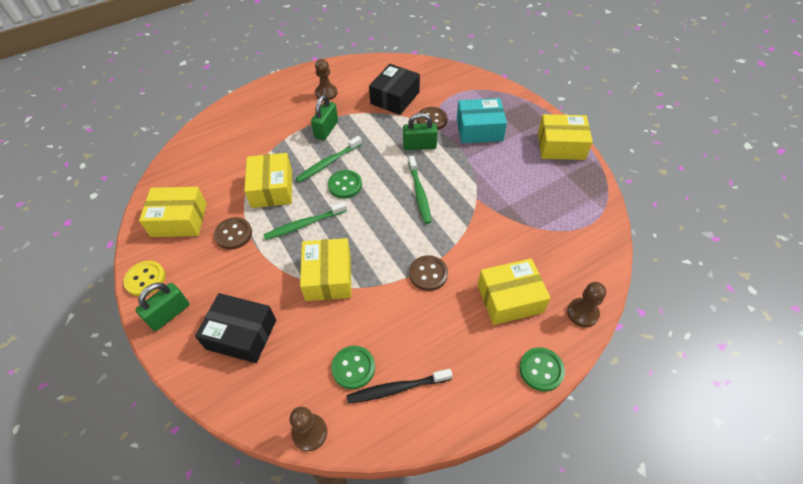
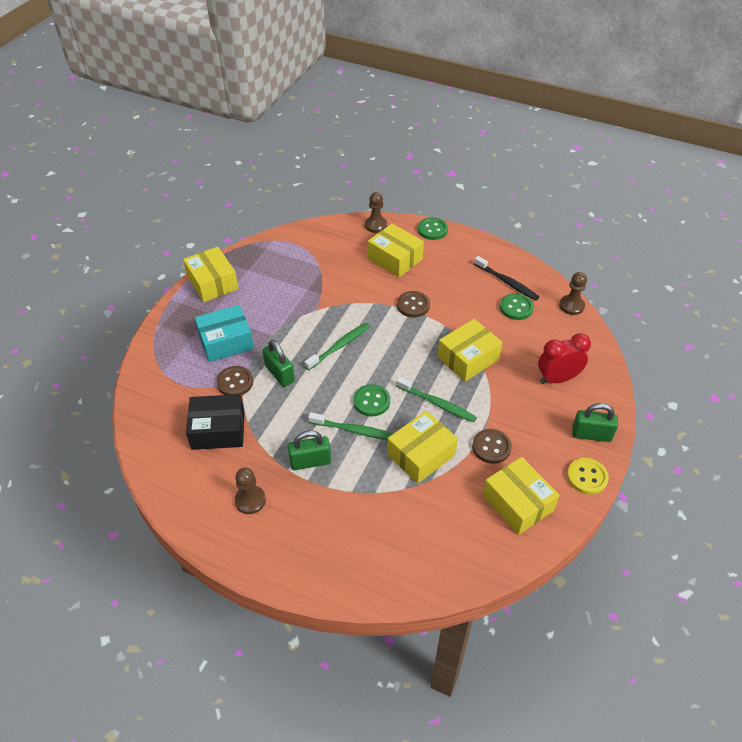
camera: 125 degrees left, 5 degrees down
(241, 334) = (557, 379): black box -> red clock
(479, 129) = (226, 342): turquoise box -> turquoise box turned 75 degrees counterclockwise

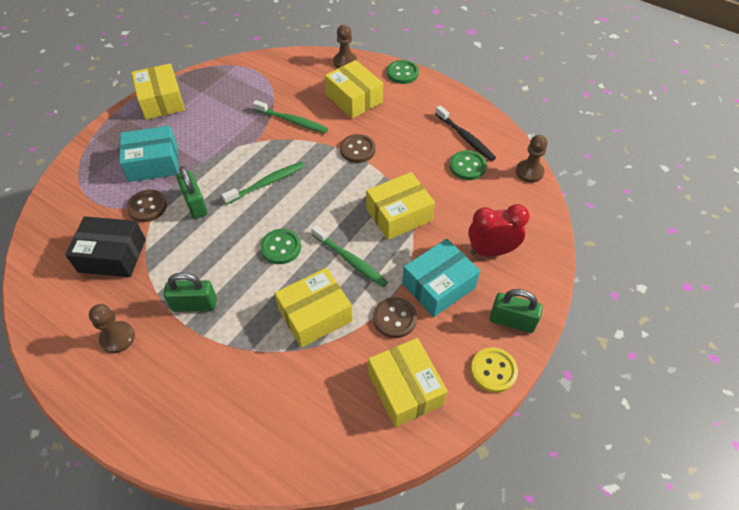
camera: 10 degrees right, 5 degrees up
(355, 431) = (253, 277): green toothbrush -> green toothbrush (292, 121)
(520, 414) = (438, 285): none -> turquoise box

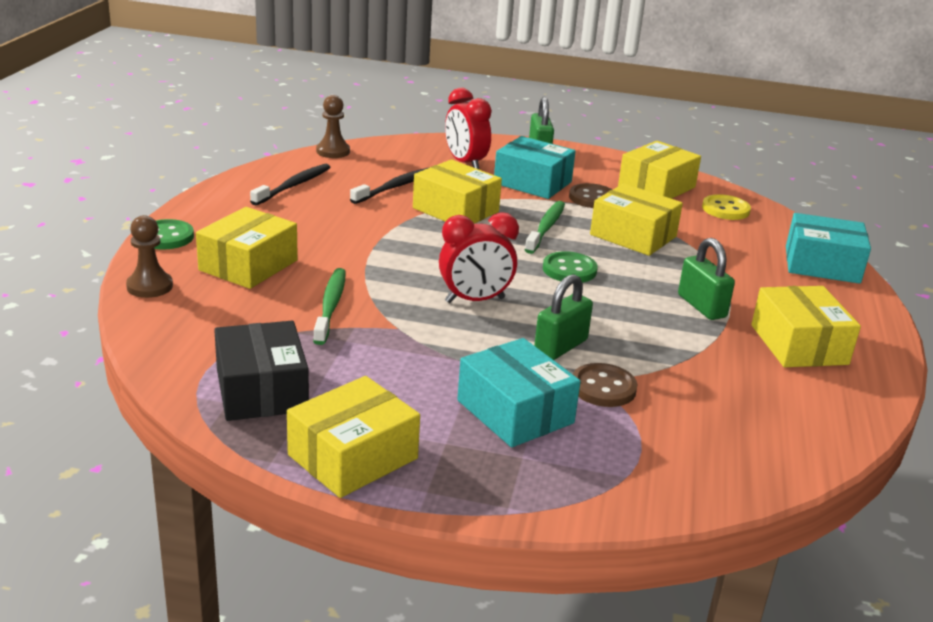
camera: 115 degrees left, 25 degrees down
(112, 255) = (708, 389): black box -> black box (261, 390)
(117, 338) = (798, 344): brown pawn -> yellow box
(203, 443) = (822, 265): none -> turquoise box
(267, 183) = (475, 300): green toothbrush -> red clock
(357, 150) = (361, 247): brown button -> none
(450, 191) = (395, 187): none -> black toothbrush
(467, 166) = (346, 181): green button -> none
(493, 370) = (597, 156): yellow button -> yellow button (725, 209)

